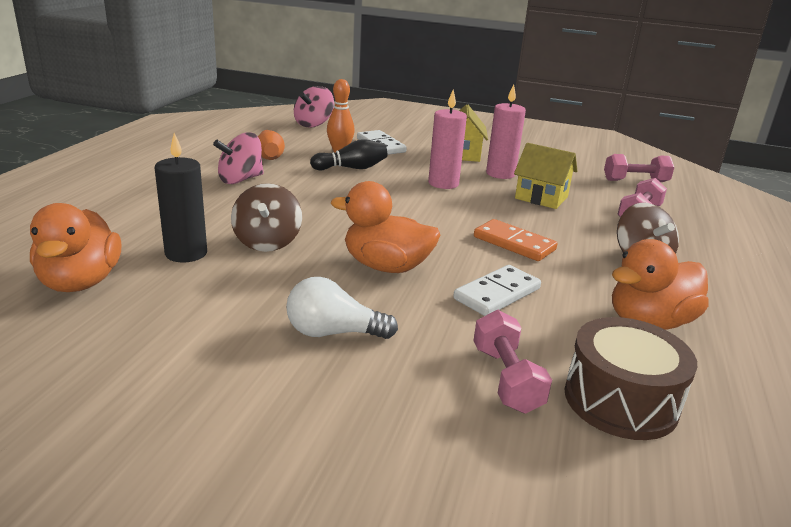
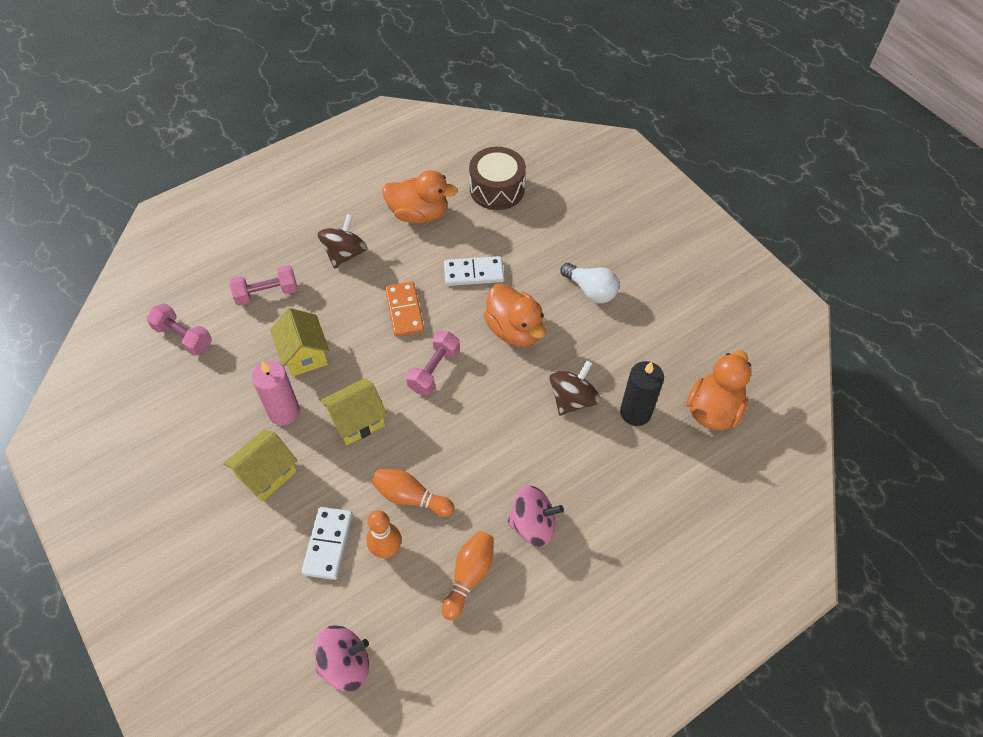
camera: 140 degrees left, 30 degrees up
(352, 168) = (410, 497): black bowling pin -> orange bowling pin
(443, 183) = (357, 421): pink candle -> yellow house
(506, 379) = (533, 223): pink dumbbell -> pink dumbbell (434, 370)

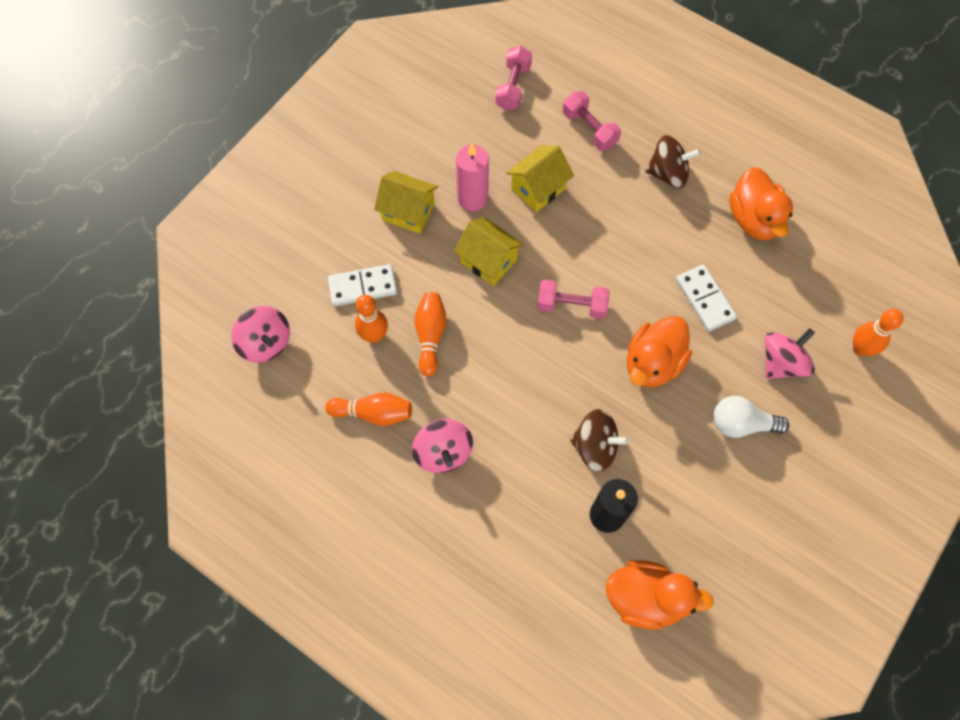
camera: 70 degrees right, 10 degrees up
(404, 310) = (627, 253): orange domino -> none
(497, 189) = (830, 282): brown drum -> none
(550, 245) = (781, 363): none -> pink spinning top
(559, 194) = (860, 349): none -> orange bowling pin
(590, 290) = (741, 424): white light bulb -> white light bulb turned 75 degrees clockwise

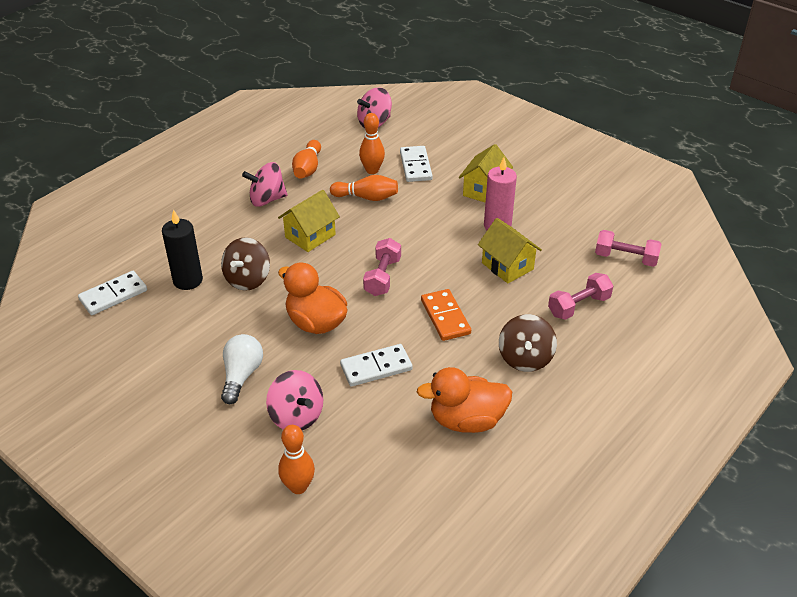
camera: 95 degrees right, 25 degrees down
(488, 261) = (433, 231): yellow house -> yellow house (310, 236)
(623, 242) = (445, 317): none -> orange domino
(645, 598) = (113, 295): orange duck -> white domino

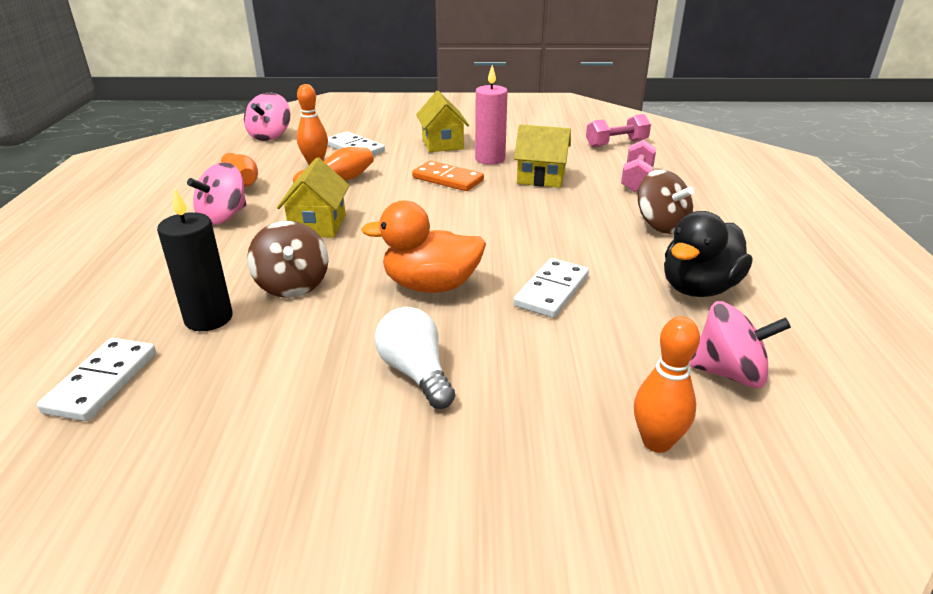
camera: 40 degrees left, 10 degrees down
(296, 416) = (541, 375): pink spinning top -> pink spinning top (729, 373)
(382, 277) = (443, 225): pink dumbbell -> none
(445, 317) = (549, 228): orange domino -> orange domino (448, 179)
(466, 420) = (698, 288): orange duck -> black duck

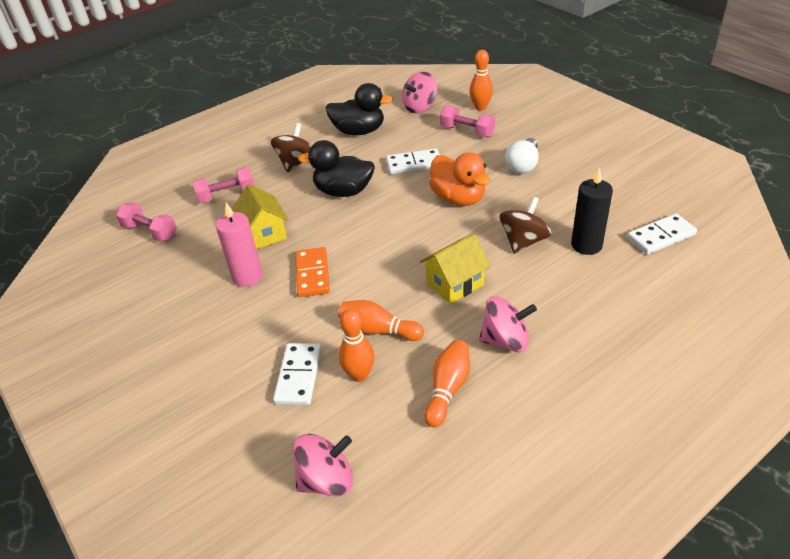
camera: 125 degrees left, 10 degrees up
(442, 144) = (233, 325): yellow house -> none
(556, 230) = (343, 191): none -> black duck
(584, 377) = (467, 131): none -> pink dumbbell
(729, 373) = (420, 107): pink spinning top -> pink spinning top turned 105 degrees counterclockwise

